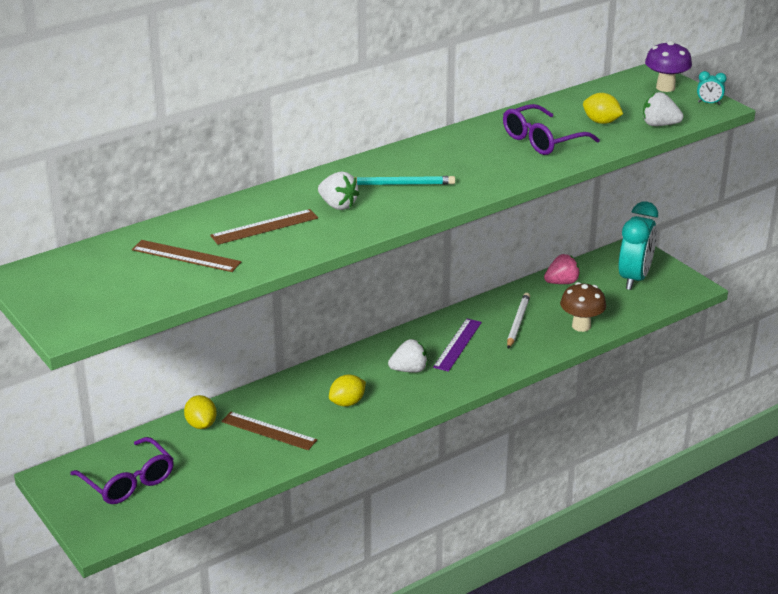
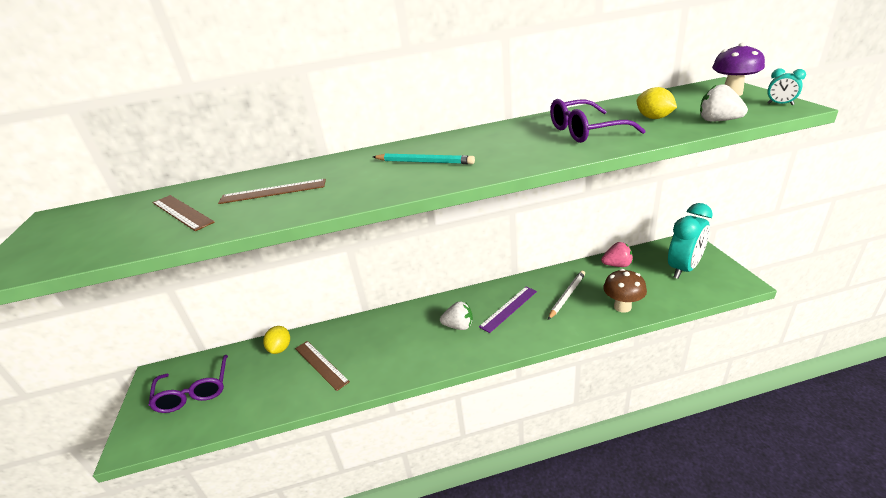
camera: 25 degrees right, 0 degrees up
(338, 205) = (352, 177): white strawberry -> none
(347, 403) = (394, 349): yellow lemon -> none

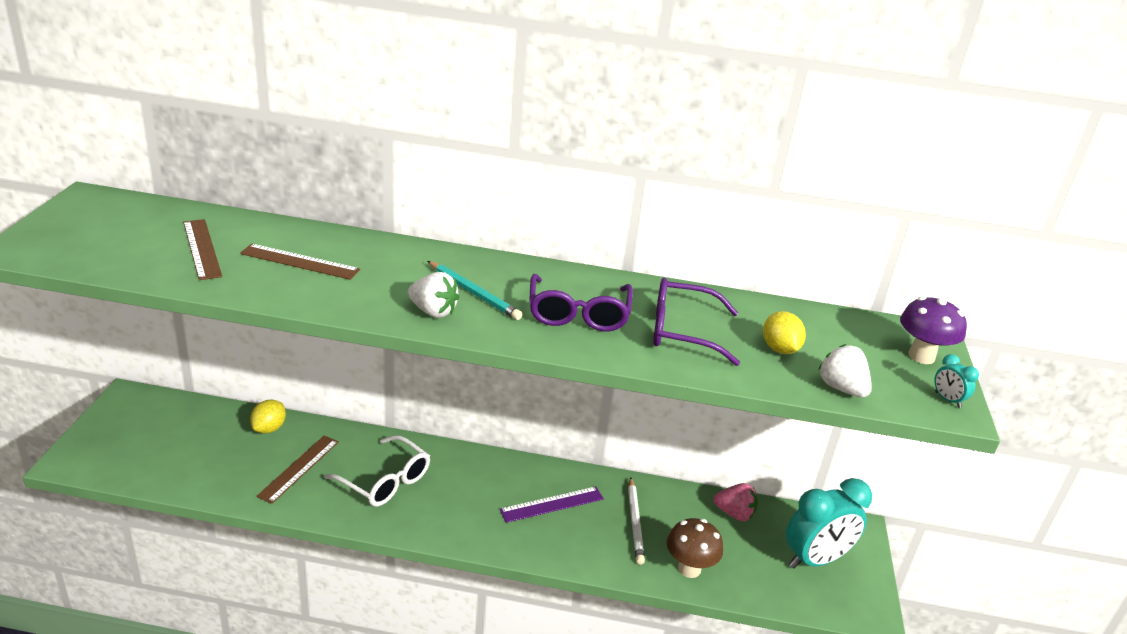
camera: 15 degrees right, 0 degrees up
(194, 392) = (156, 435): purple glasses -> purple glasses (578, 314)
(321, 364) = (299, 468): brown ruler -> brown ruler turned 45 degrees clockwise
(389, 345) = (385, 481): none -> white glasses
(459, 326) = (478, 497): white strawberry -> white strawberry (433, 311)
(567, 296) = (635, 522): white pencil -> white pencil turned 120 degrees clockwise

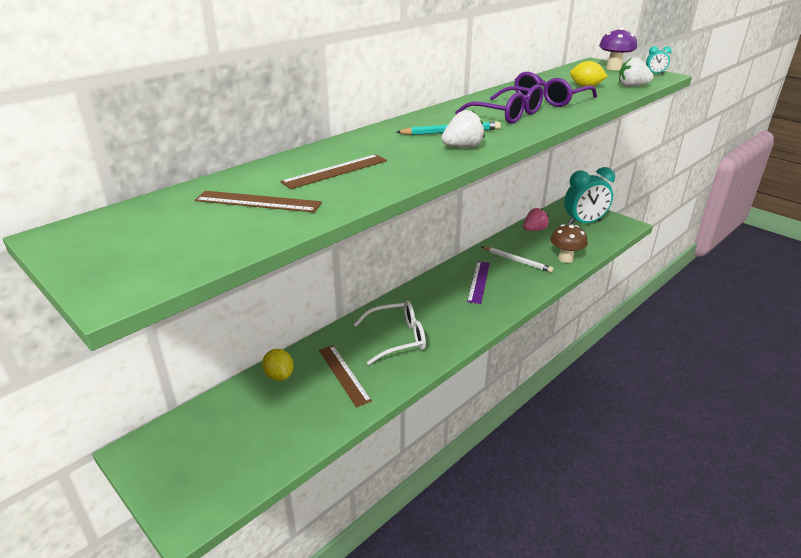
camera: 50 degrees left, 0 degrees up
(815, 559) = (584, 223): turquoise clock -> turquoise clock turned 60 degrees clockwise

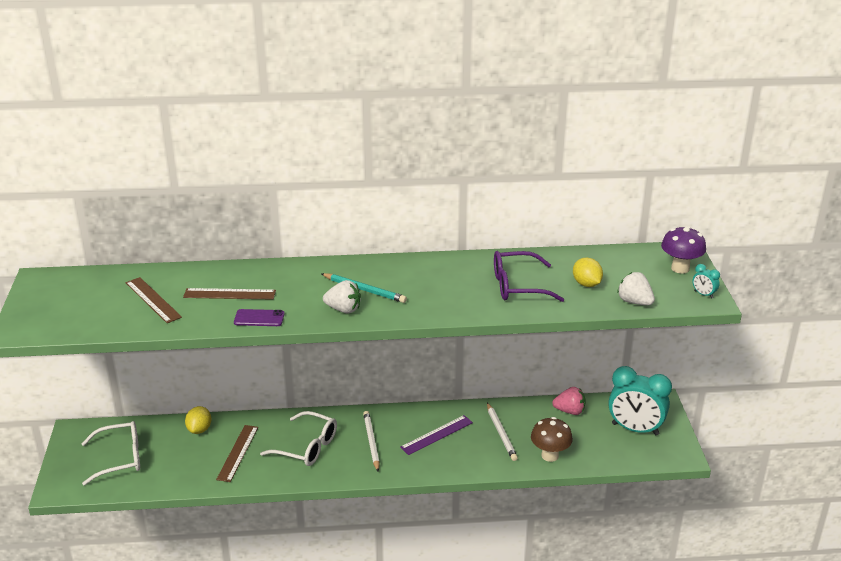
camera: 40 degrees right, 0 degrees up
(227, 445) = (120, 458): none -> white glasses
(403, 176) = (259, 318): none -> purple phone
(441, 309) = (371, 442): none -> white pencil
(507, 115) = (443, 289): purple glasses -> none

